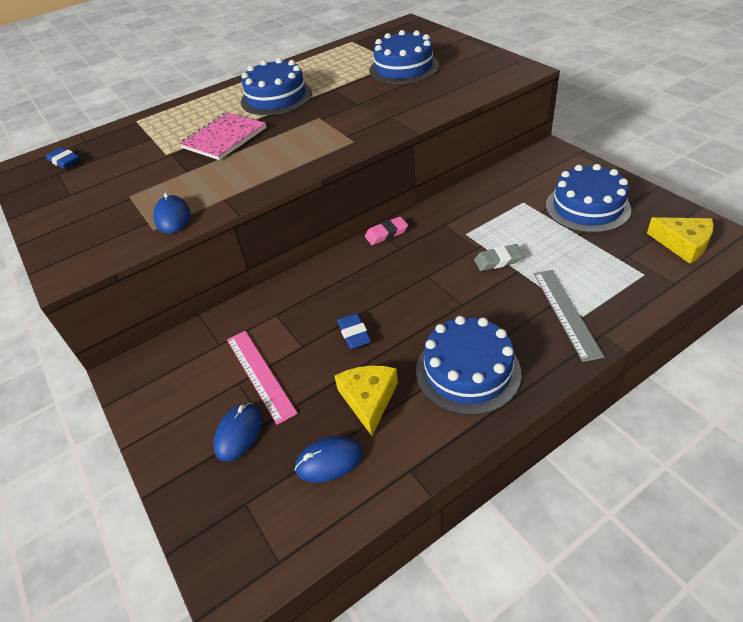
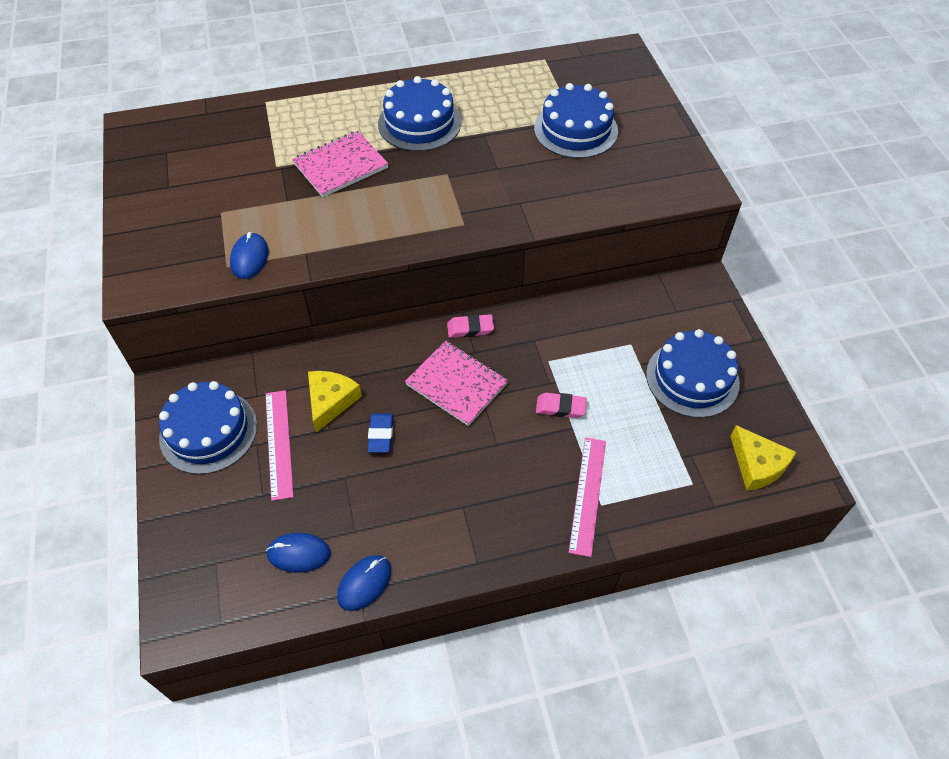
camera: 15 degrees right, 10 degrees up
(64, 161) = (177, 136): blue eraser -> none
(238, 433) = (237, 495): blue mouse -> blue mouse (364, 583)
(368, 399) = (359, 509): yellow cheese -> yellow cheese (330, 401)
(399, 274) = (456, 384): none -> pink notebook
(467, 371) = (460, 518): blue cake -> blue cake (208, 431)
(498, 260) = (560, 408): grey eraser -> pink eraser
(566, 313) = (588, 495): grey ruler -> pink ruler

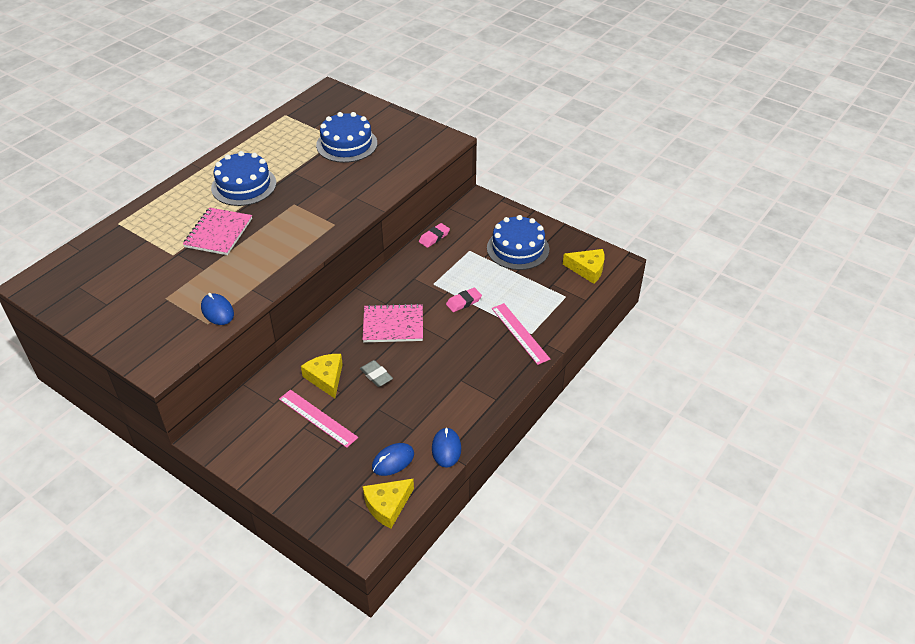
camera: 40 degrees left, 10 degrees down
(208, 431) = (263, 440): blue cake -> none
(242, 604) = (387, 505): none -> yellow cheese
(381, 435) = (376, 376): blue eraser -> grey eraser
(470, 328) = (370, 293): pink eraser -> pink eraser (434, 237)

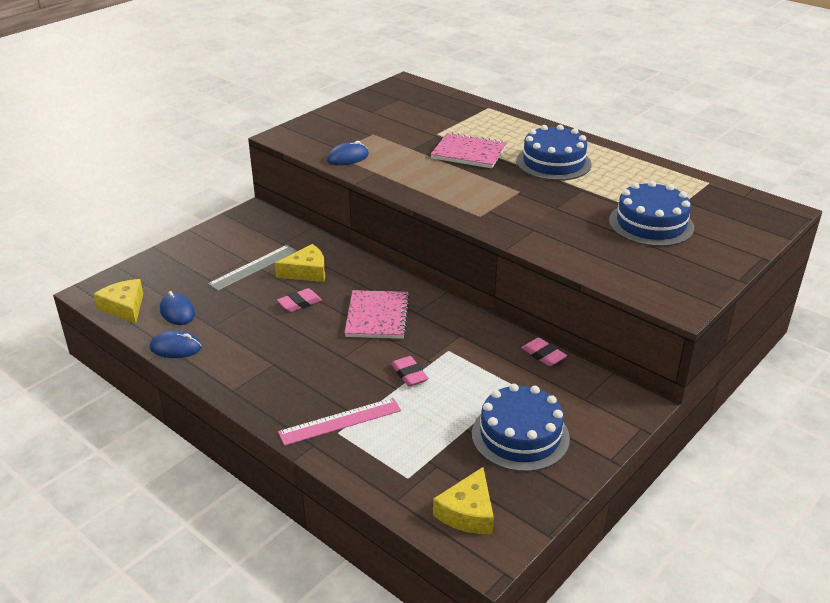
camera: 95 degrees right, 10 degrees down
(318, 418) = (253, 267): pink ruler -> grey ruler
(376, 376) = (299, 303): grey eraser -> pink eraser

